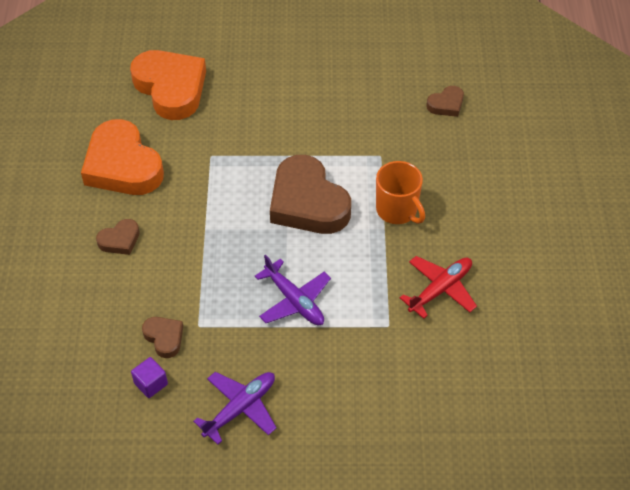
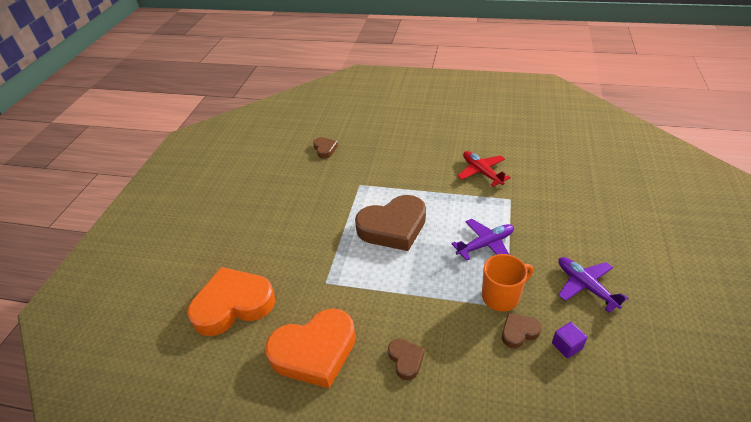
camera: 75 degrees left, 10 degrees down
(397, 210) = (411, 183): orange mug -> orange mug (501, 296)

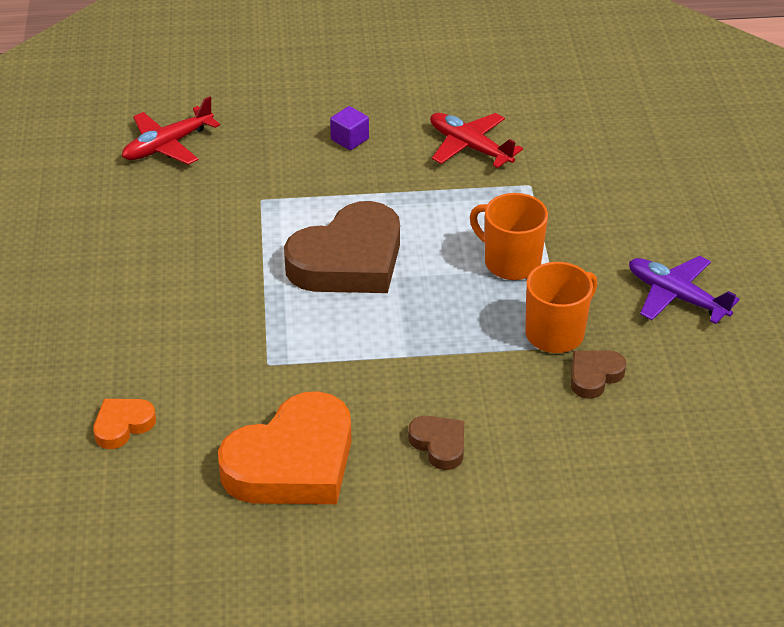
camera: 20 degrees left, 0 degrees up
(233, 305) = (123, 425): orange heart -> orange heart, size x0.46
(325, 149) = (167, 145): brown heart -> red plane
(485, 244) = (510, 262): purple plane -> orange mug
(566, 346) = (666, 380): purple cube -> purple cube (349, 139)

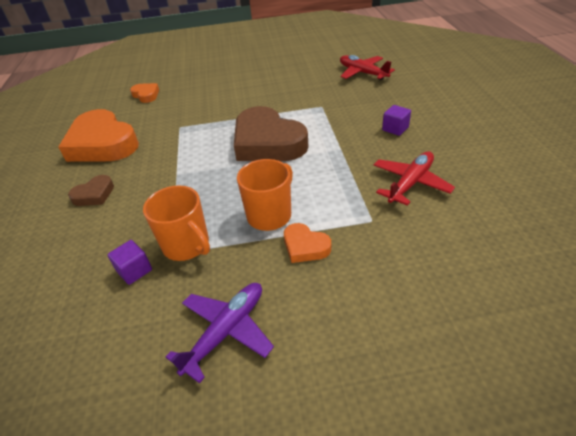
camera: 90 degrees right, 0 degrees up
(566, 237) = (305, 246): none -> orange heart
(594, 376) = (134, 270): brown heart -> purple cube

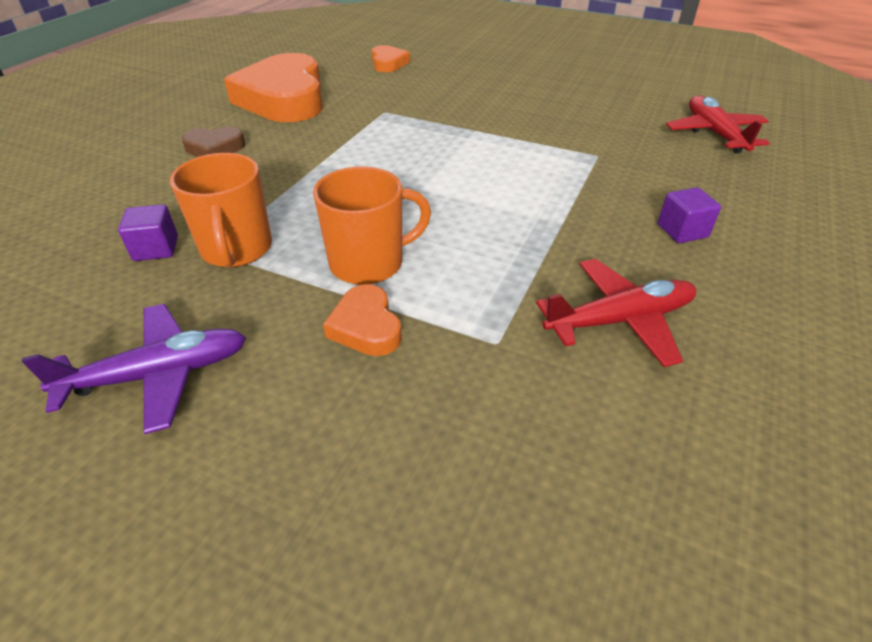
camera: 30 degrees right, 0 degrees up
(267, 142) = (469, 172): brown heart -> none

